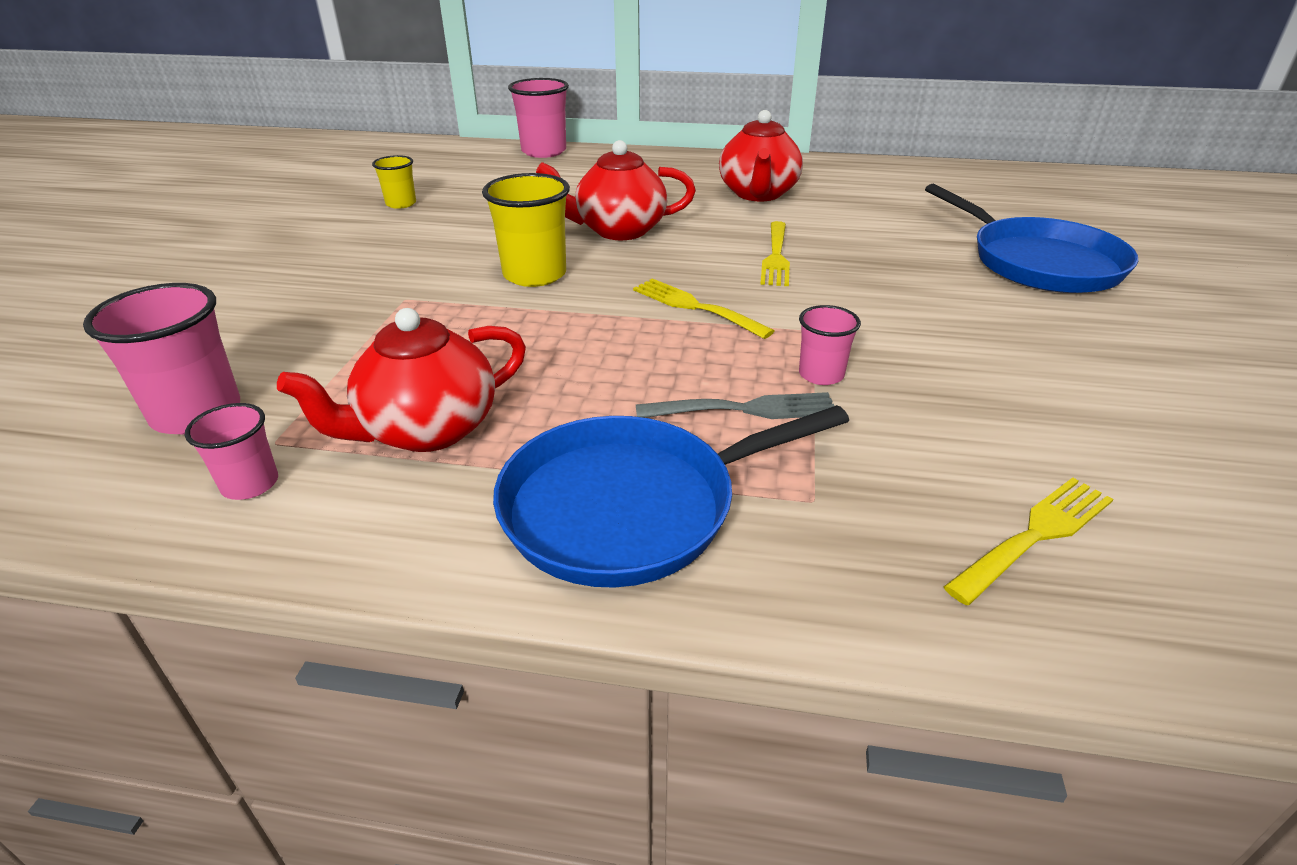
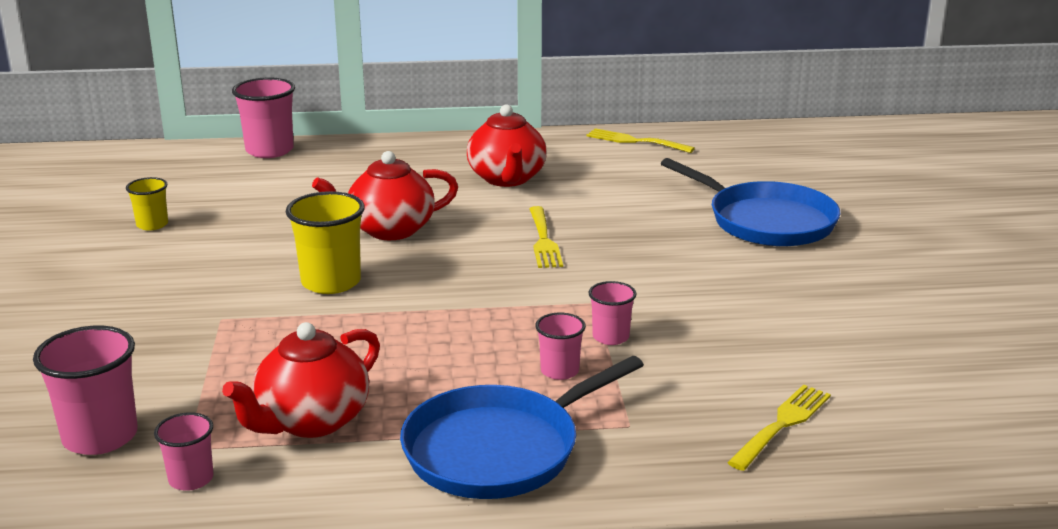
camera: 15 degrees left, 10 degrees down
(696, 307) = (490, 294): yellow fork -> yellow fork (635, 141)
(745, 409) = (559, 371): grey fork -> pink cup

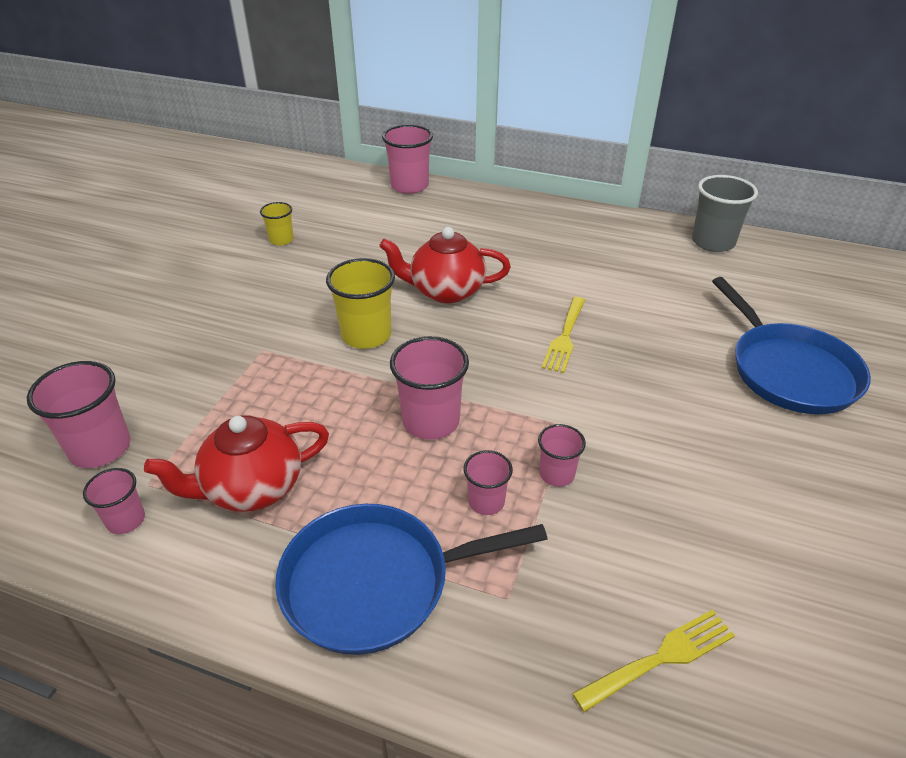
camera: 25 degrees right, 15 degrees up
(458, 330) = (431, 421): none -> pink cup
(507, 178) = (575, 258): red teapot -> none
(635, 141) = (713, 242): yellow fork -> grey cup

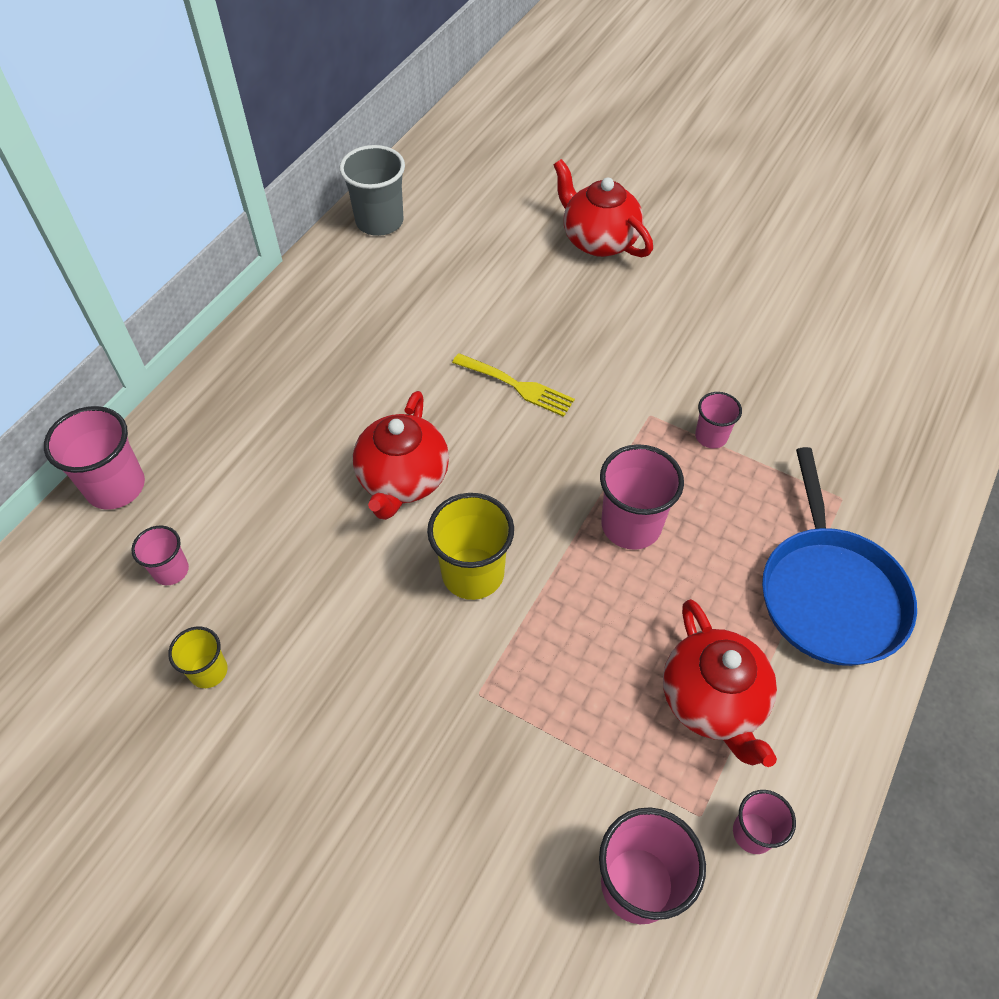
camera: 80 degrees left, 15 degrees up
(486, 501) = (741, 495): pink cup -> pink cup (171, 570)
(660, 658) = (890, 415): yellow fork -> none
(789, 371) = (599, 240): blue pan -> red teapot

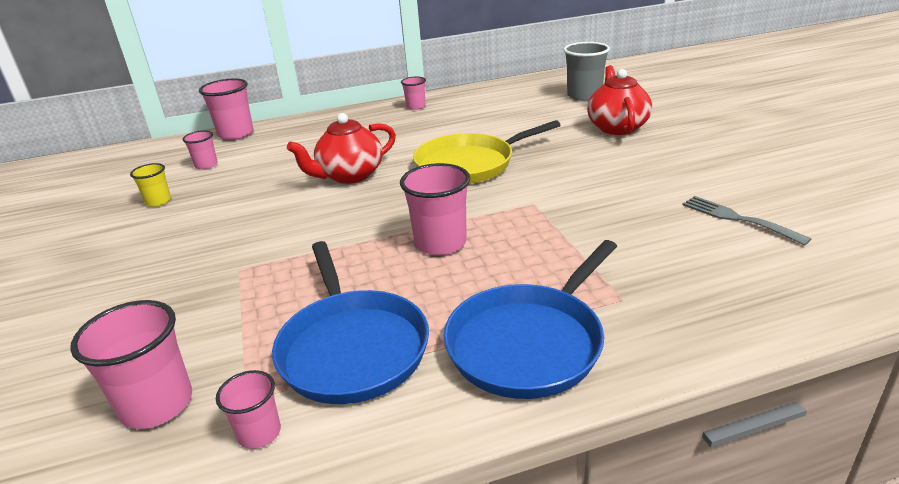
camera: 45 degrees right, 25 degrees down
(379, 221) = (494, 91): grey cup -> grey cup (584, 95)
(473, 573) = (320, 222): yellow cup -> none
(517, 386) = (469, 164): yellow fork -> yellow pan
(711, 436) = (562, 228): pink cup -> pink cup (416, 106)
(712, 700) = (352, 348): red teapot -> blue pan
(829, 341) = (738, 219): none -> grey fork

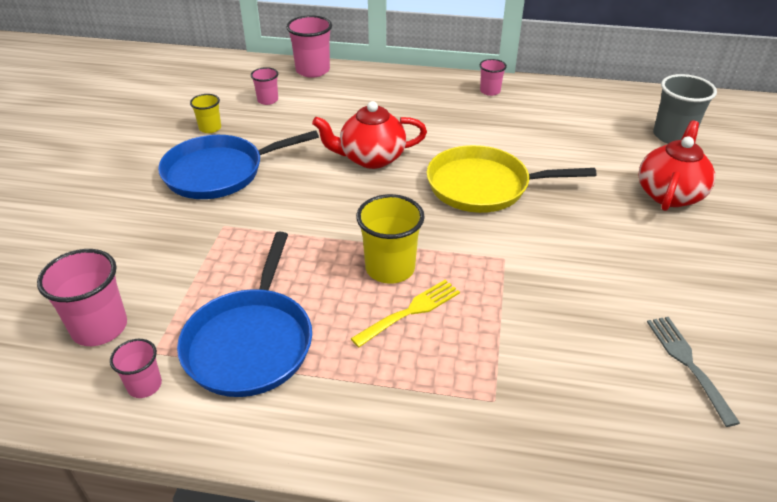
camera: 25 degrees right, 10 degrees up
(440, 243) = (390, 268): pink cup -> yellow cup
(489, 266) = (410, 311): none -> yellow fork
(529, 343) = (381, 405): blue pan -> blue pan (219, 172)

